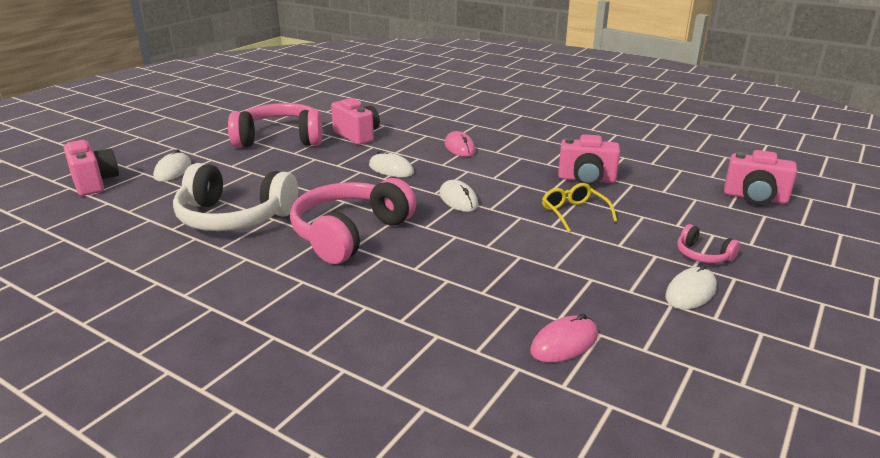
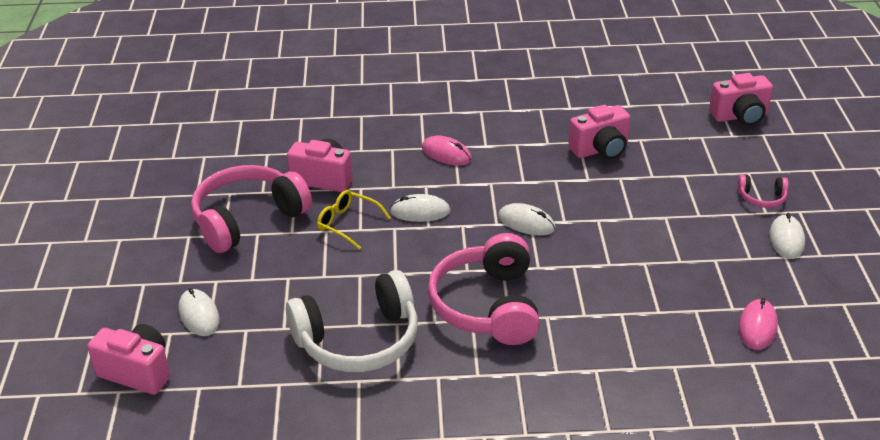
camera: 35 degrees left, 10 degrees up
(574, 213) = (632, 195): yellow glasses -> yellow glasses (347, 224)

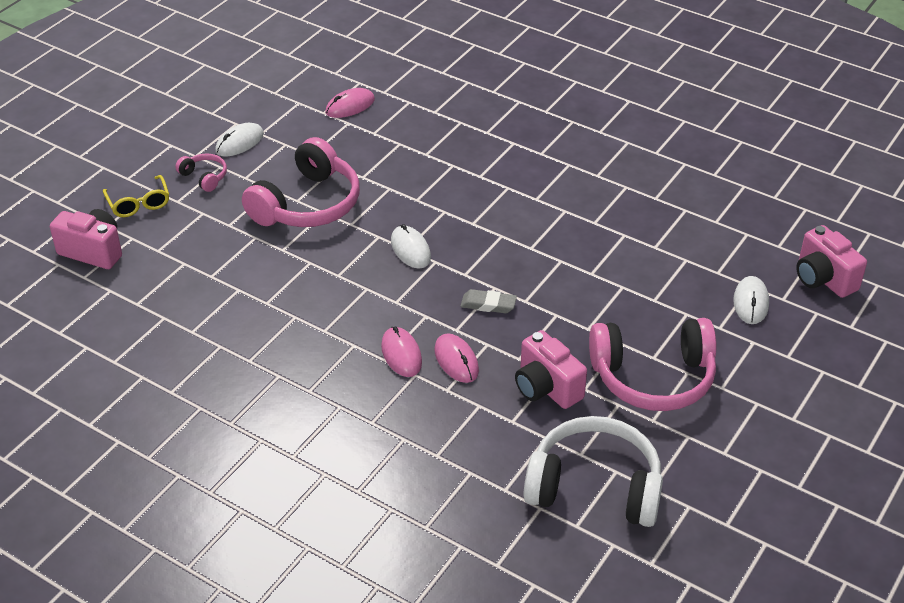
camera: 145 degrees left, 5 degrees up
(347, 224) = (563, 325): yellow glasses -> yellow glasses (139, 203)
(358, 340) = (634, 223): white headphones -> white headphones (595, 486)
(404, 167) = (456, 360): none -> pink mouse
(420, 211) = (488, 304): white mouse -> grey eraser
(487, 306) = (515, 202): pink headphones -> pink headphones (307, 204)
(600, 150) = (260, 283): pink camera -> none

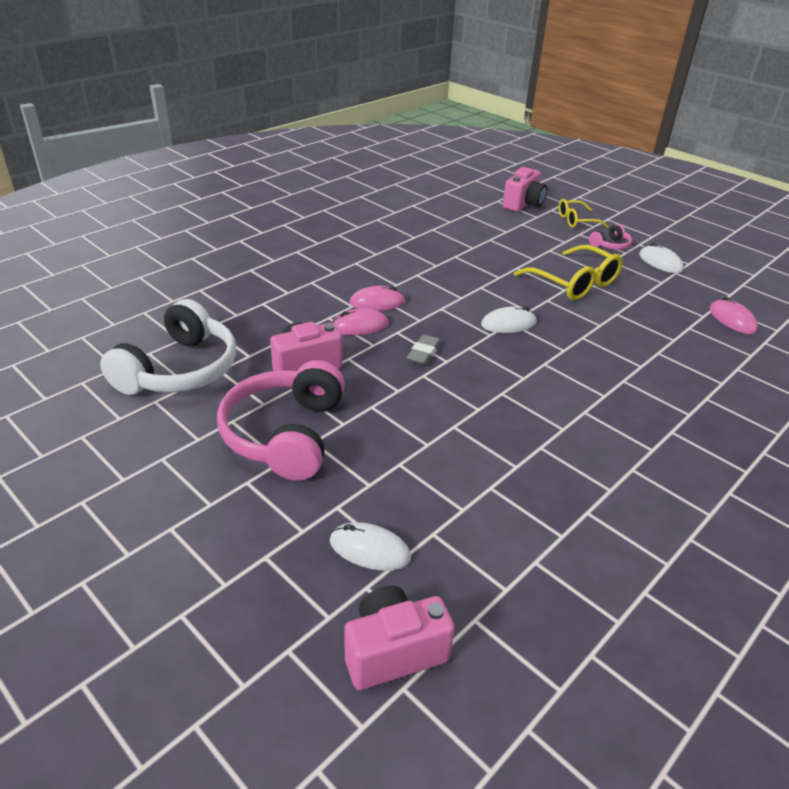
camera: 100 degrees right, 5 degrees down
(307, 204) = (575, 283): pink headphones -> yellow glasses

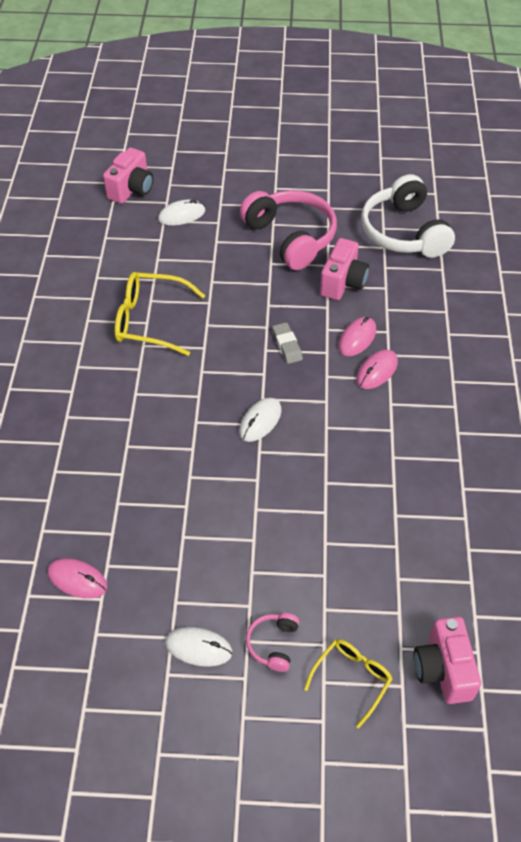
camera: 140 degrees right, 15 degrees up
(575, 283) = (254, 527): yellow glasses -> yellow glasses (150, 320)

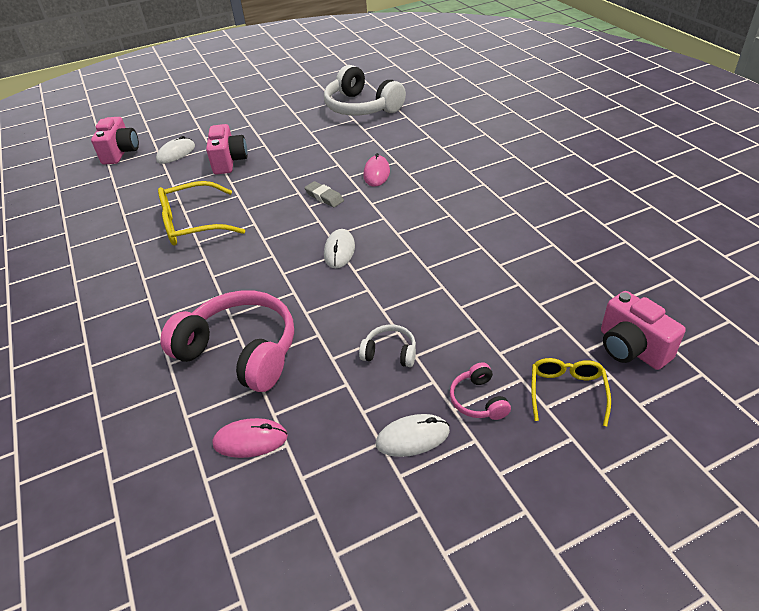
camera: 25 degrees left, 10 degrees down
(233, 557) = (390, 352): none -> white headphones
(291, 237) = (277, 137): pink headphones -> pink headphones (241, 351)
(343, 283) = (339, 147): pink camera -> pink camera (229, 162)
(377, 371) = (408, 186): pink mouse -> none

